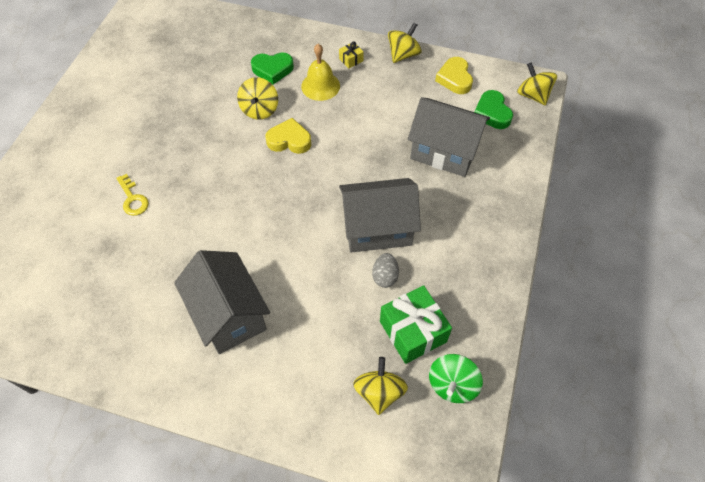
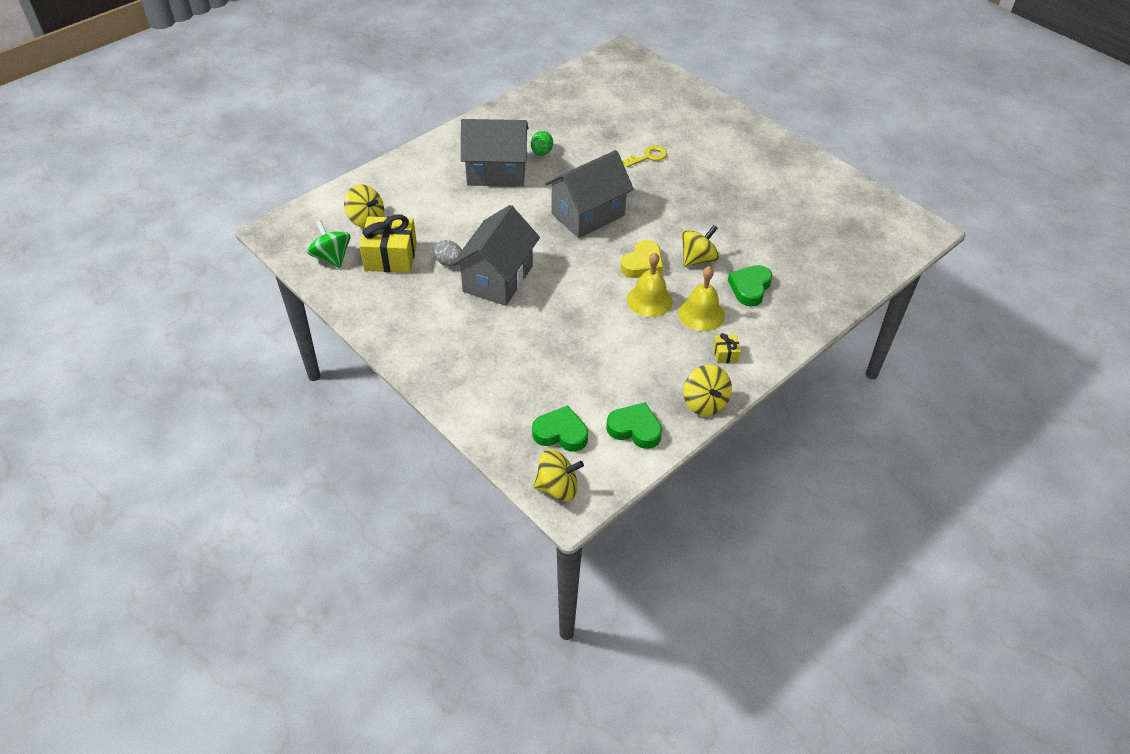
camera: 120 degrees right, 10 degrees down
(133, 199) = (648, 157): yellow key -> yellow key turned 150 degrees clockwise
(173, 291) = (541, 153): none -> green egg
(260, 109) = (698, 259): yellow spinning top -> yellow spinning top turned 105 degrees clockwise
(328, 120) = (649, 300): none -> yellow bell
(413, 331) = (390, 257): green gift -> yellow gift
(444, 152) = (542, 365): grey house -> grey house (588, 215)
(454, 79) = (635, 429): yellow heart -> green heart

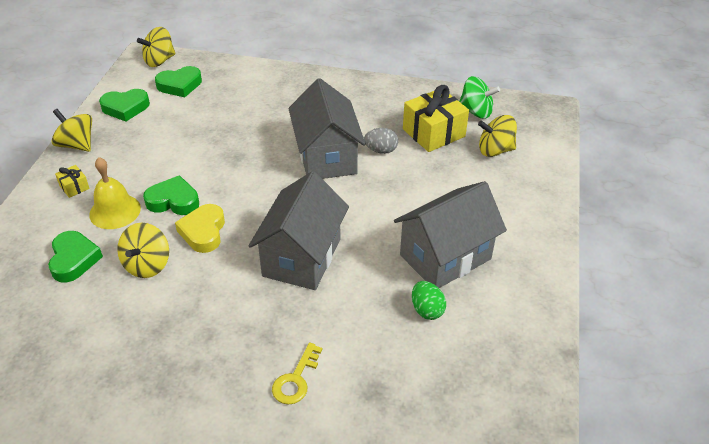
camera: 145 degrees right, 5 degrees down
(649, 300) = (173, 201): yellow bell -> green heart

